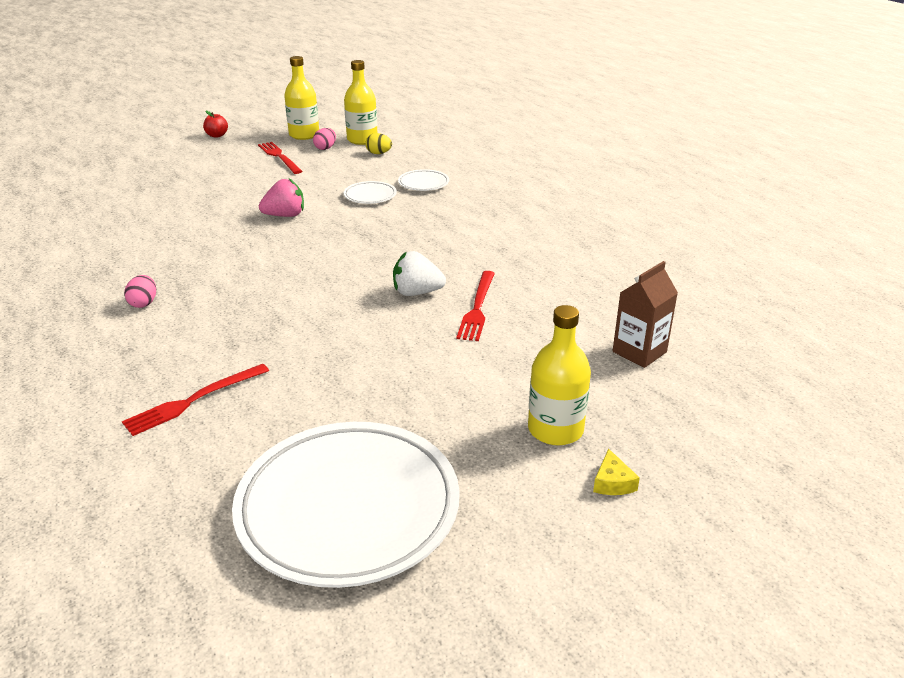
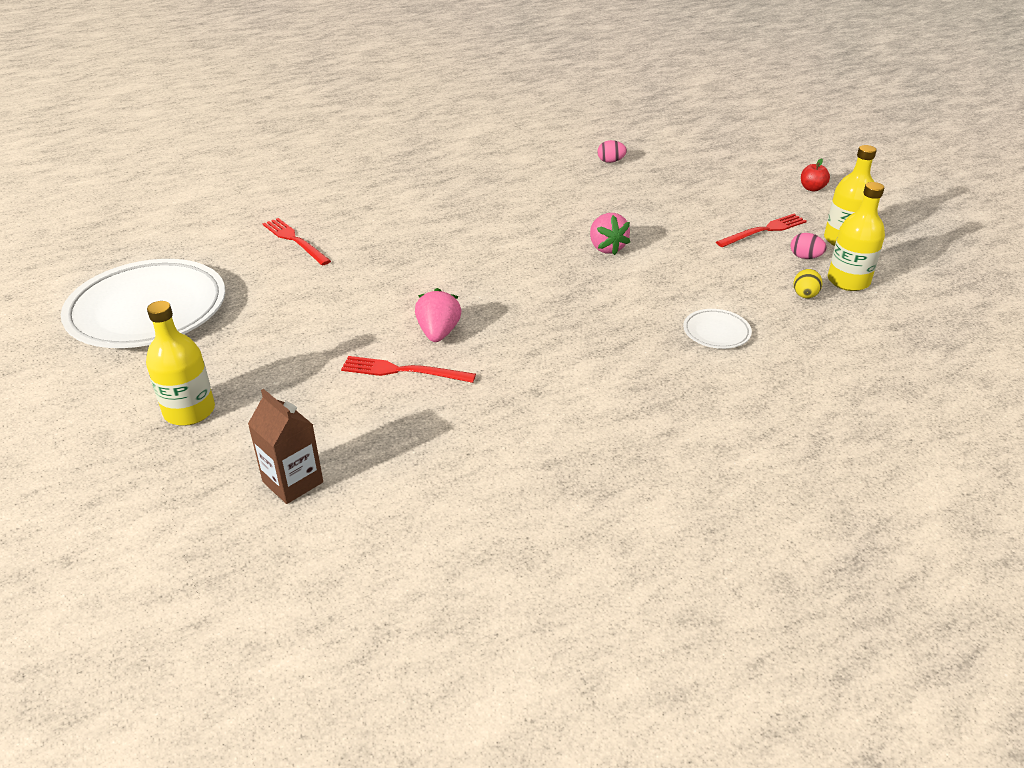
camera: 90 degrees right, 5 degrees up
(144, 303) = (436, 203): pink egg -> pink egg (610, 161)
(370, 196) = (668, 295): white plate -> none
(417, 292) = (438, 333): white strawberry -> pink strawberry
(612, 482) = (107, 439): yellow cheese -> none

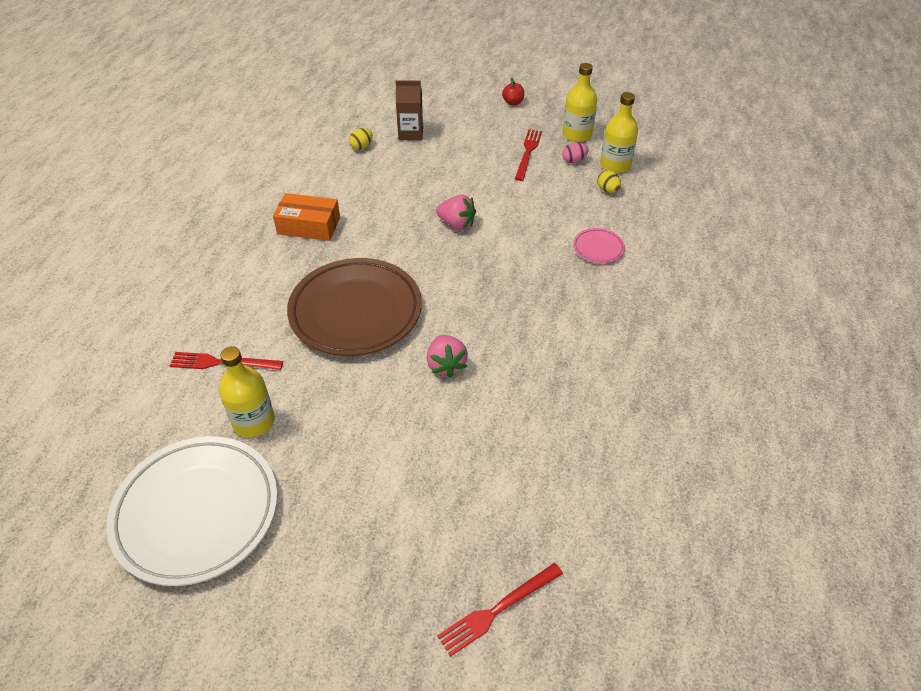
camera: 45 degrees left, 10 degrees up
(189, 411) = (370, 561): yellow bottle -> yellow bottle (253, 421)
(293, 482) = (519, 546): brown carton -> brown carton (411, 133)
(403, 371) = (466, 411): red fork -> red fork (497, 610)
(429, 261) = (356, 312): none -> brown plate
(438, 333) = (446, 365): pink strawberry -> pink strawberry turned 150 degrees counterclockwise
(484, 192) = (309, 226): none -> orange box
(610, 161) = (361, 147): pink egg -> yellow egg
(716, 332) = (598, 248): white plate -> pink plate

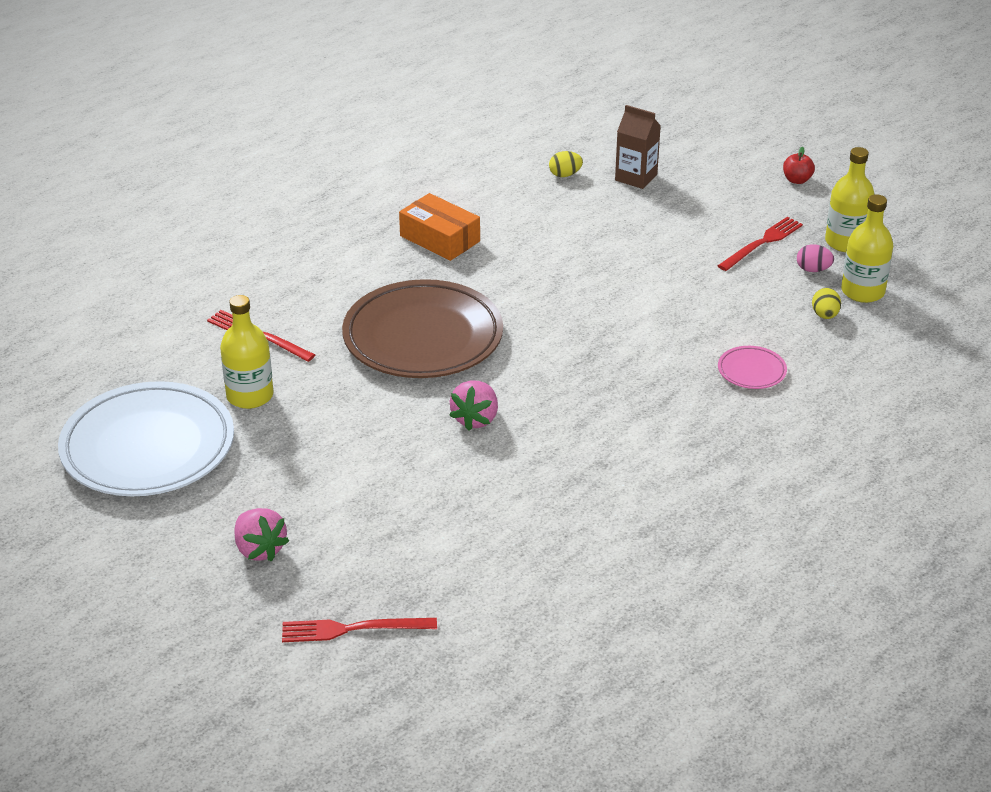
camera: 30 degrees right, 10 degrees down
(456, 224) = (605, 291): pink strawberry -> pink strawberry (260, 549)

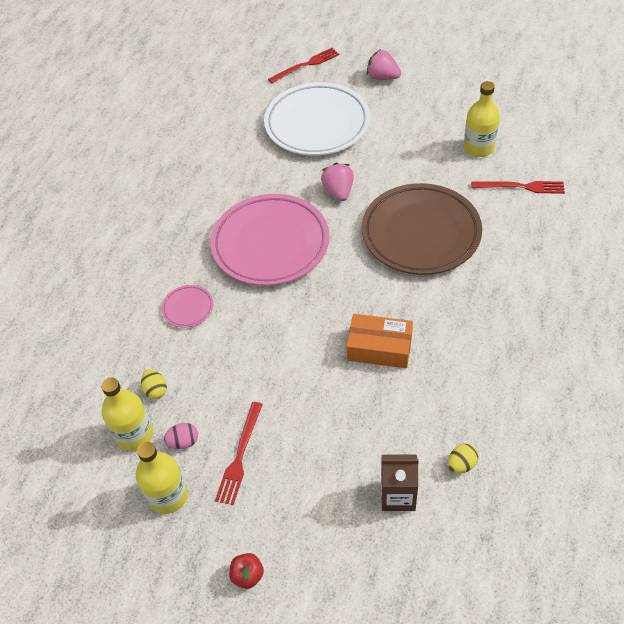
camera: 155 degrees right, 15 degrees up
(148, 447) = (495, 97): white plate -> white plate (317, 124)
(440, 239) = (492, 329): orange box -> orange box (379, 348)
(609, 396) = (270, 244): none -> pink plate

